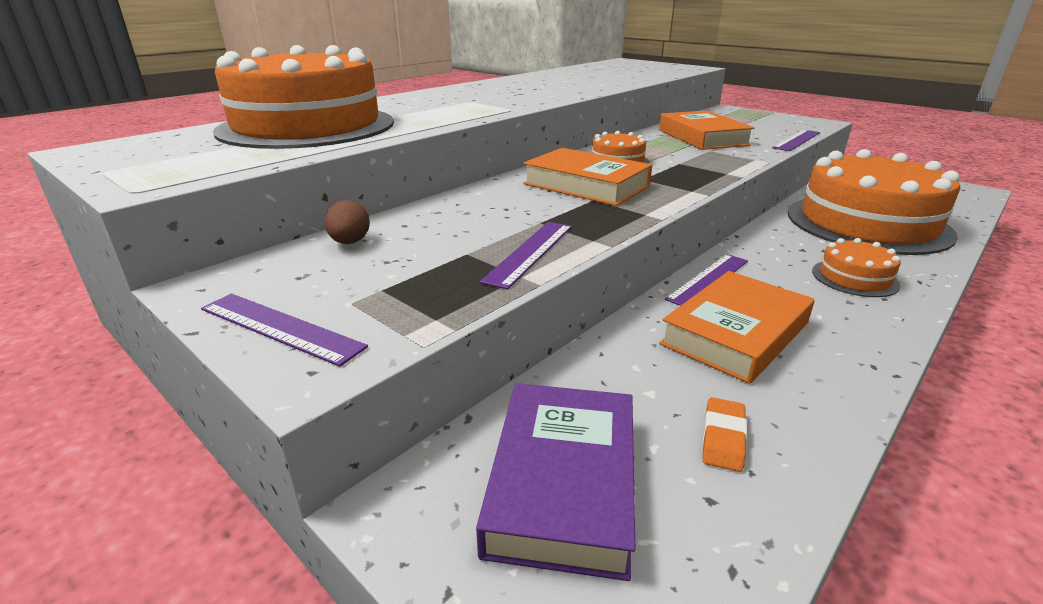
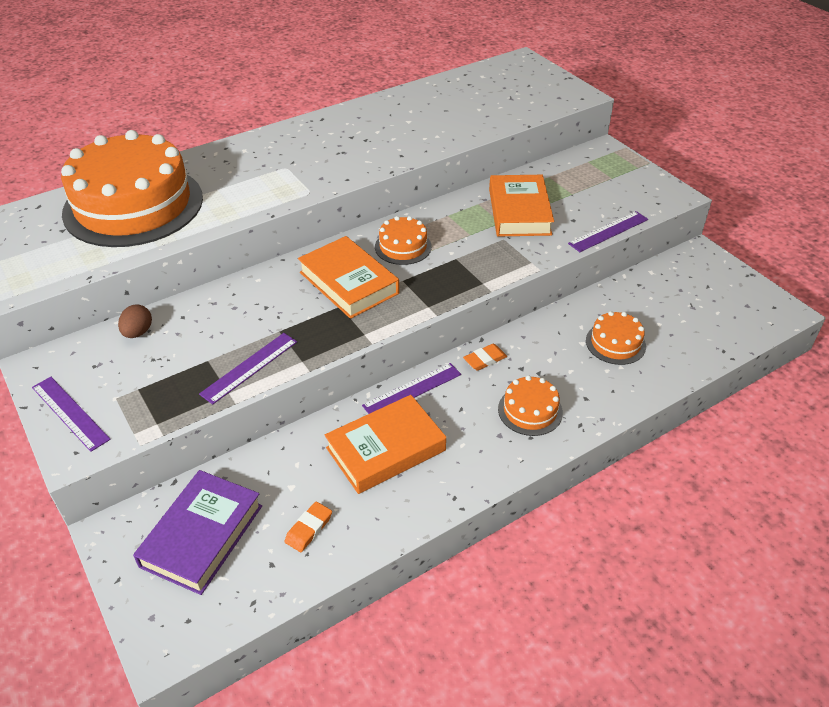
camera: 15 degrees right, 15 degrees up
(758, 248) = (485, 359): none -> orange eraser
(867, 223) = (615, 343): orange cake -> orange cake, size x0.43

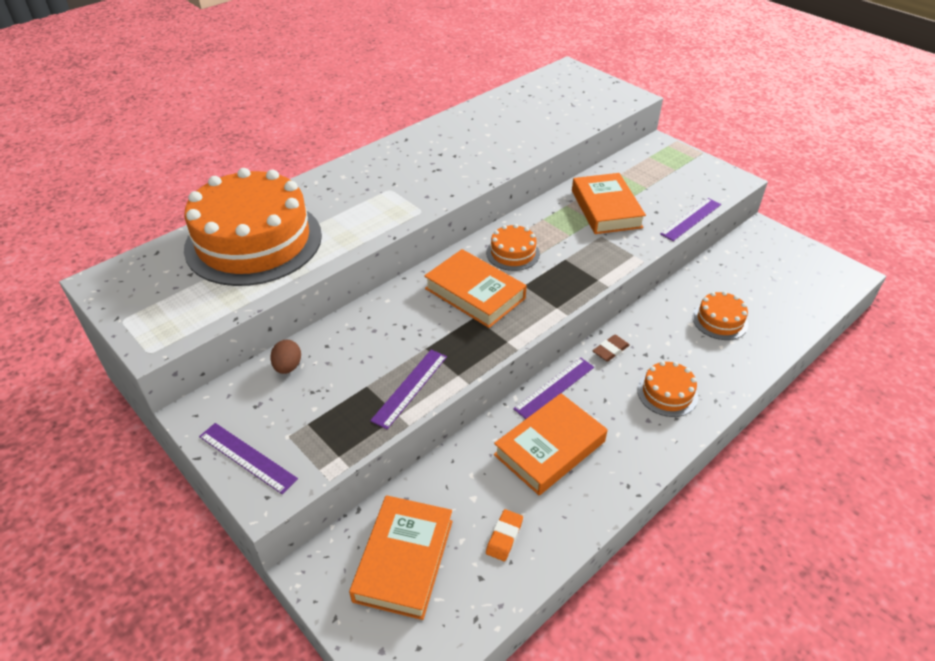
camera: 10 degrees left, 0 degrees up
(202, 535) = (403, 560): purple book -> orange book
(485, 359) = (610, 350): orange eraser -> brown eraser

